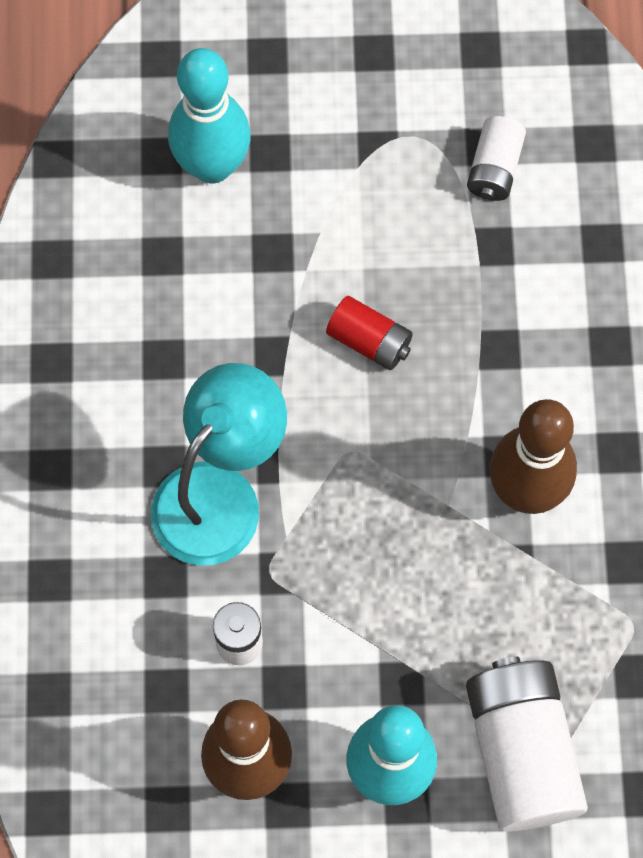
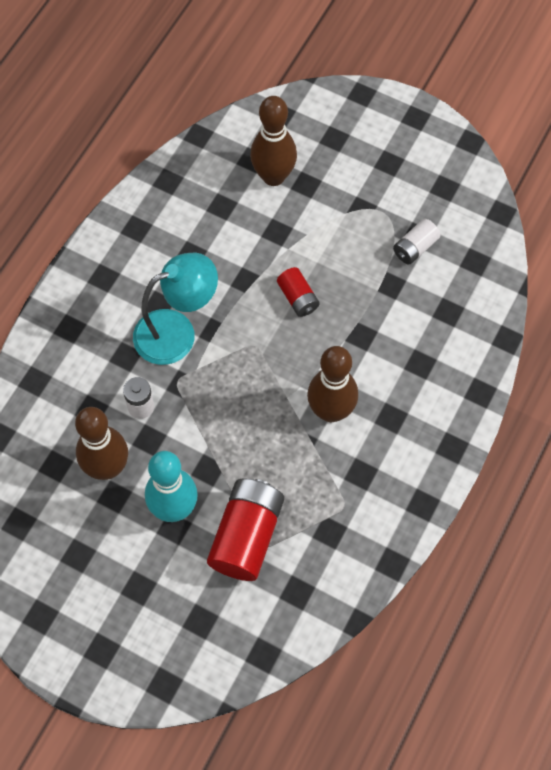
camera: 30 degrees right, 5 degrees down
(212, 165) = (273, 176): turquoise bowling pin -> brown bowling pin
(522, 751) = (247, 536): white battery -> red battery

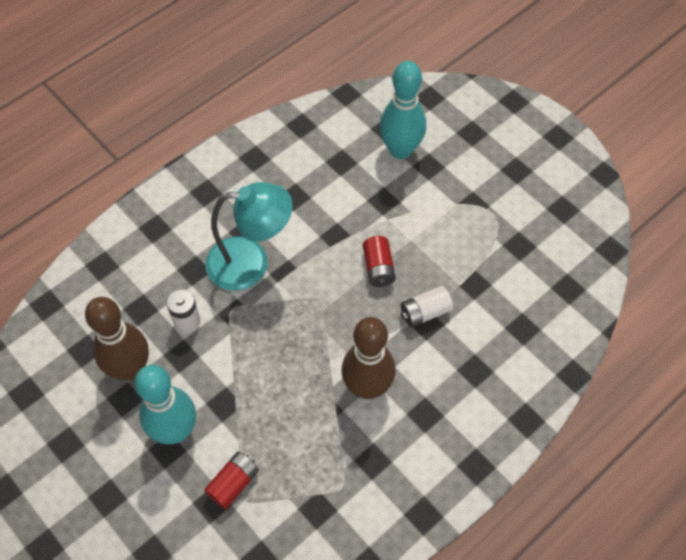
camera: 20 degrees right, 5 degrees down
(247, 536) = (233, 483): red battery -> red battery, size x0.53
(273, 176) = (400, 150): brown bowling pin -> turquoise bowling pin
(415, 248) = (512, 256): white battery -> white battery (425, 312)

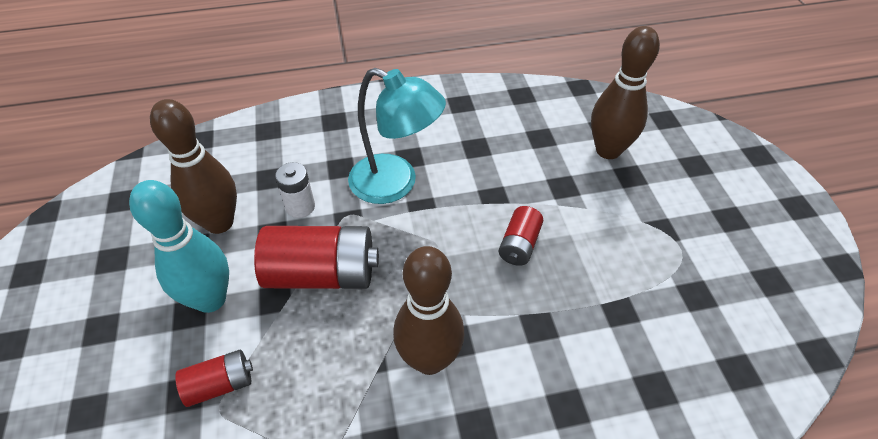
camera: 30 degrees right, 10 degrees down
(246, 367) = (322, 274): none -> red battery
(400, 150) = (608, 150): turquoise bowling pin -> brown bowling pin
(425, 312) = (544, 312): white battery -> none

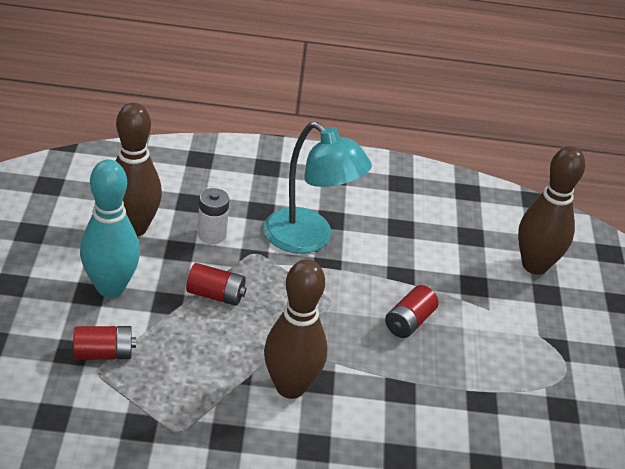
camera: 10 degrees right, 10 degrees down
(322, 274) = (215, 295): red battery -> red battery, size x0.53

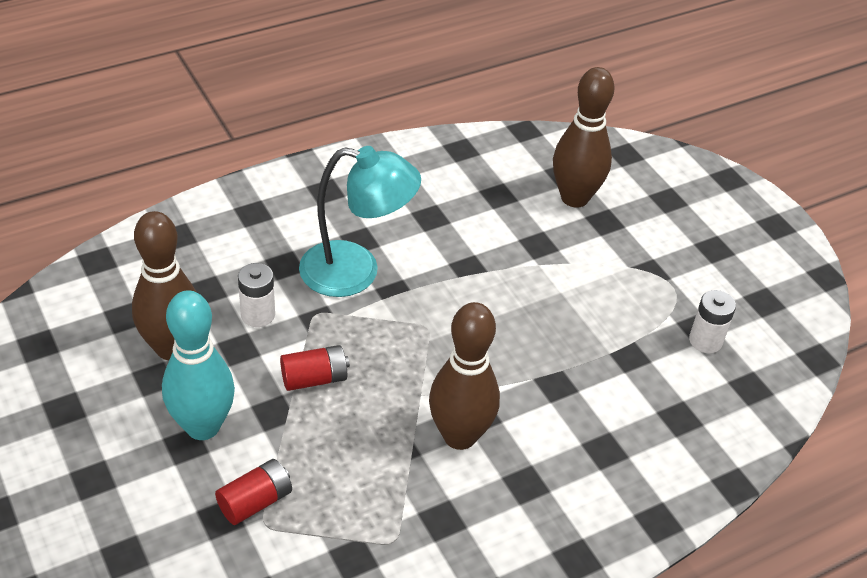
camera: 30 degrees left, 5 degrees up
(409, 322) = (512, 312): red battery -> none
(560, 421) = (705, 341): none -> white battery

